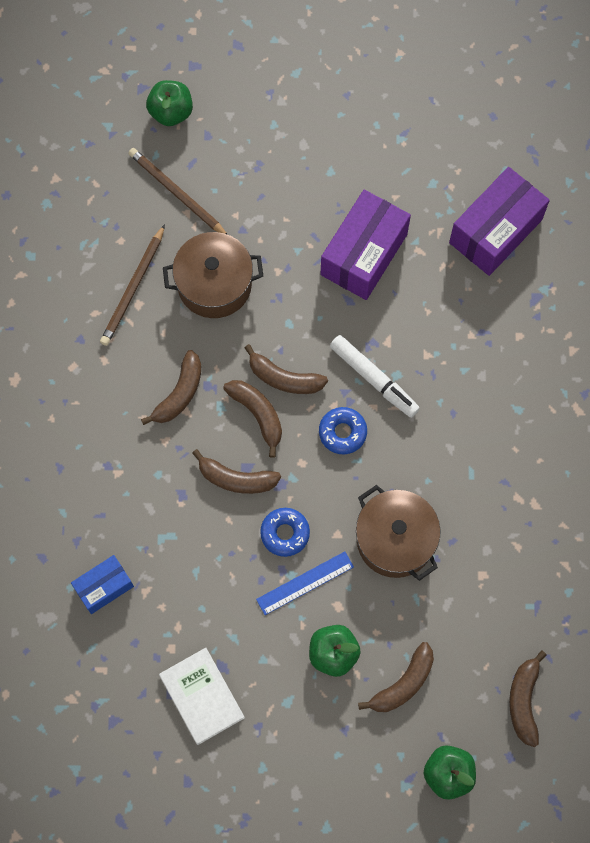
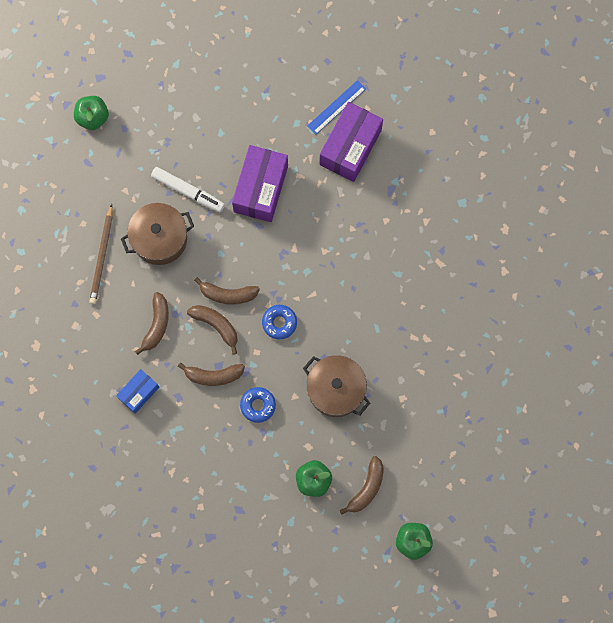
camera: 15 degrees left, 5 degrees up
(104, 587) = (142, 477): blue box -> blue box (139, 393)
(177, 193) = (114, 178): brown pencil -> none
(202, 696) = (231, 534): white book -> none
(305, 583) = (281, 436): blue ruler -> blue ruler (336, 107)
(373, 378) = (291, 278): white marker -> white marker (187, 191)
(524, 701) = (452, 478): brown banana -> none

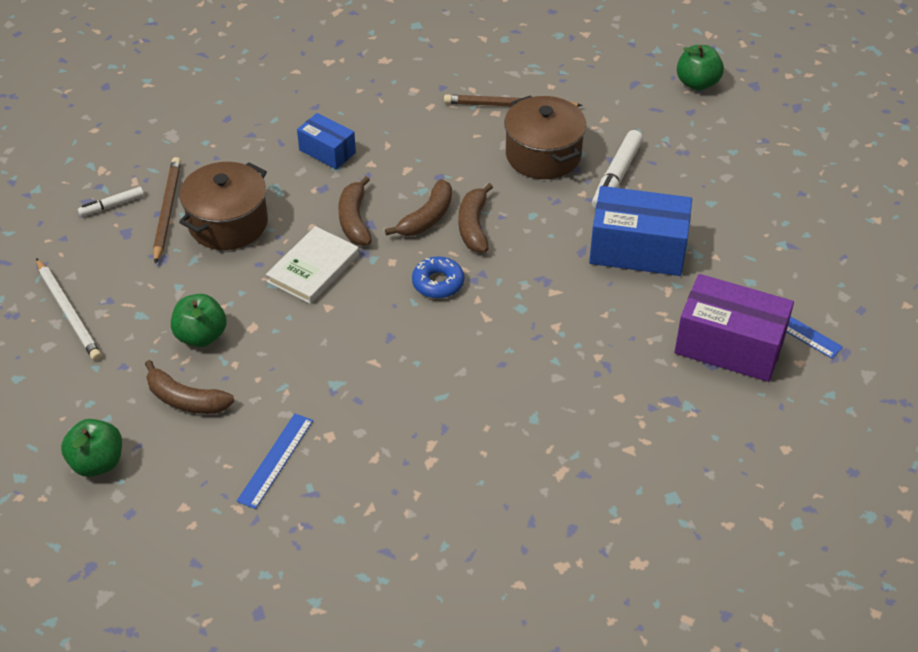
camera: 85 degrees right, 30 degrees down
(156, 325) = (422, 161): brown banana -> none
(180, 549) = (112, 205): none -> white marker
(190, 508) = (167, 211): none -> brown pencil
(258, 405) = (313, 268): blue donut -> white book
(261, 189) = (638, 249): purple box -> blue box
(283, 571) = (68, 312): none -> white pencil
(336, 389) = (340, 353): brown pot -> brown pot (228, 223)
(418, 431) = (275, 460): none -> blue ruler

